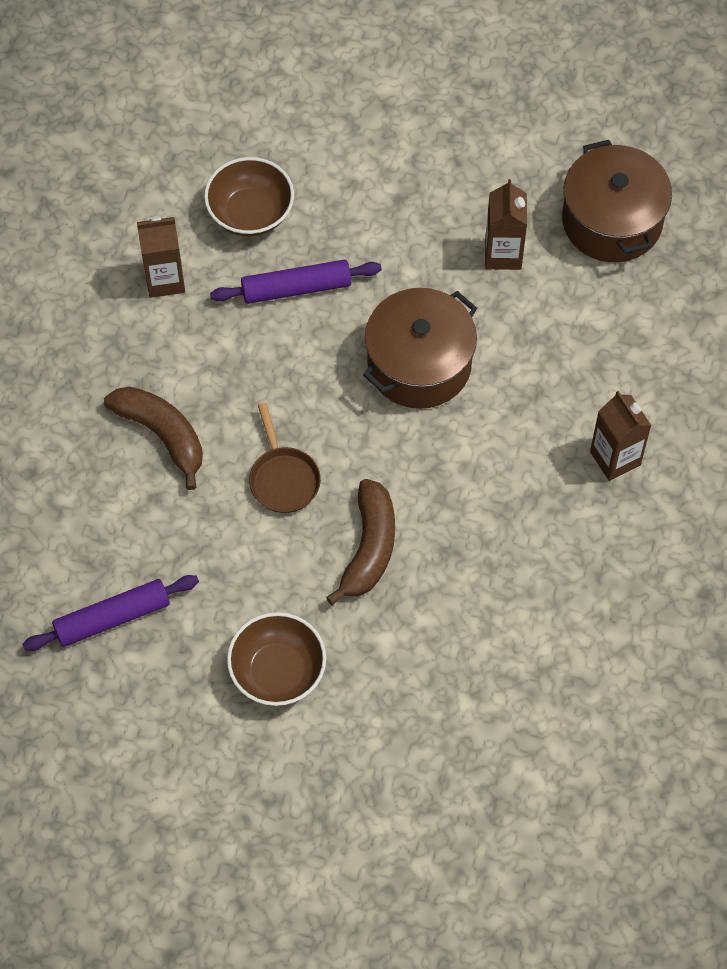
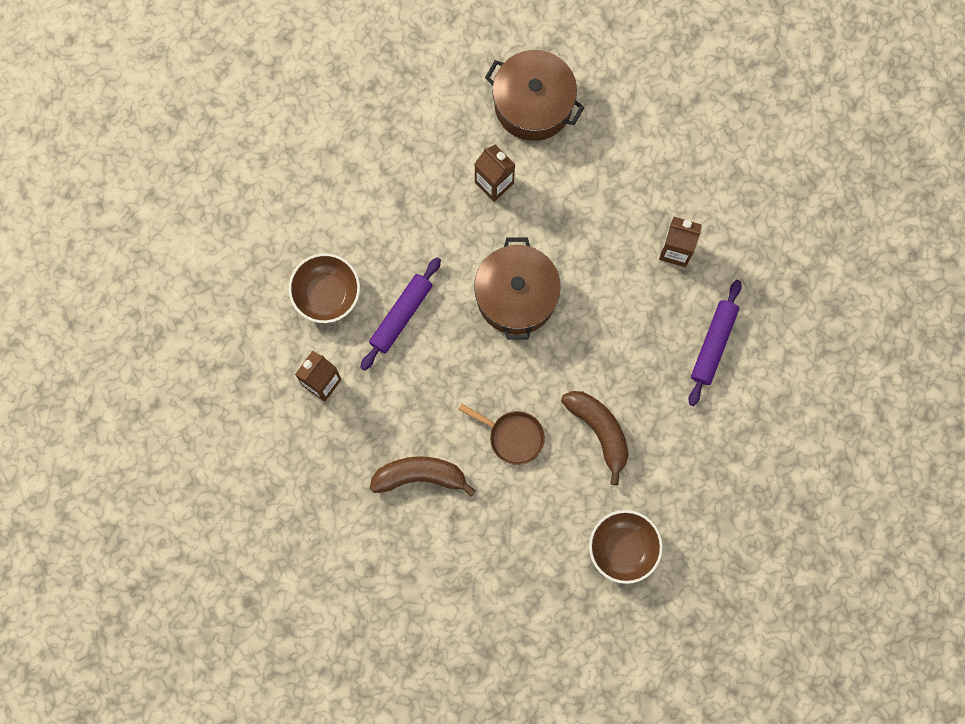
camera: 45 degrees left, 15 degrees up
(112, 618) = (505, 606): purple rolling pin -> purple rolling pin (713, 344)

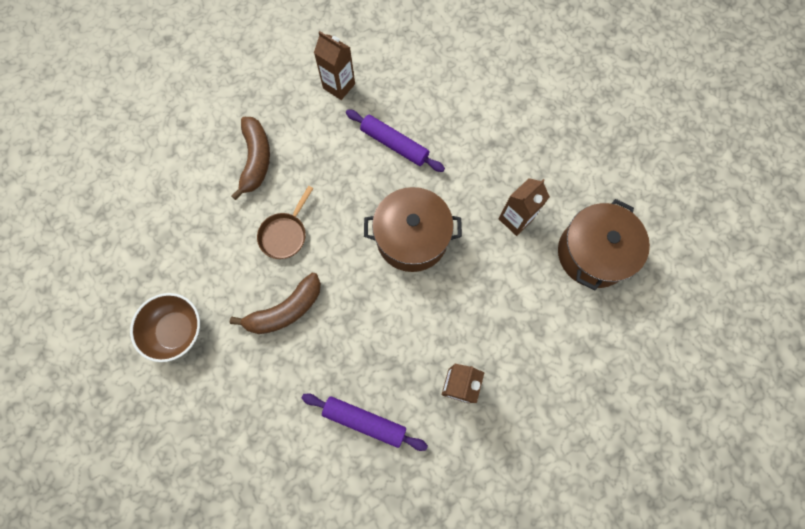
camera: 90 degrees right, 5 degrees down
(326, 293) = (413, 88): brown bowl -> none

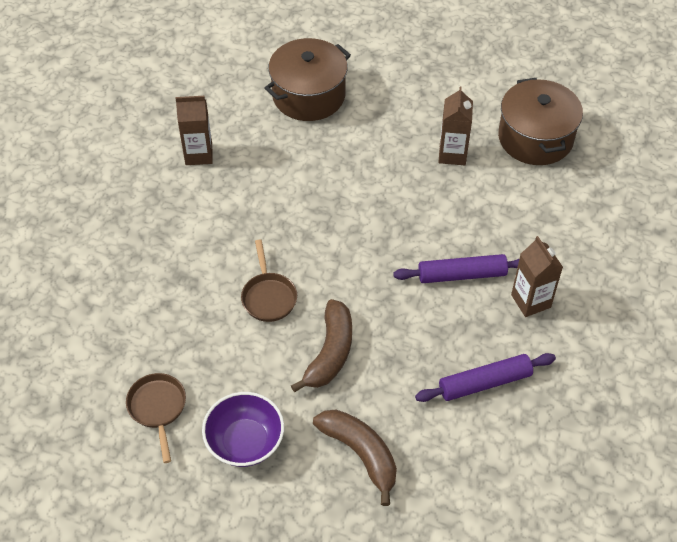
camera: 40 degrees left, 20 degrees down
(147, 261) = (158, 408): none -> brown pan
(176, 330) = (245, 442): brown bowl -> purple bowl
(256, 159) = (179, 259): brown banana -> brown banana (360, 454)
(394, 144) = (295, 166): purple rolling pin -> purple rolling pin (462, 275)
(412, 238) = (383, 224): brown pot -> brown pot (308, 95)

